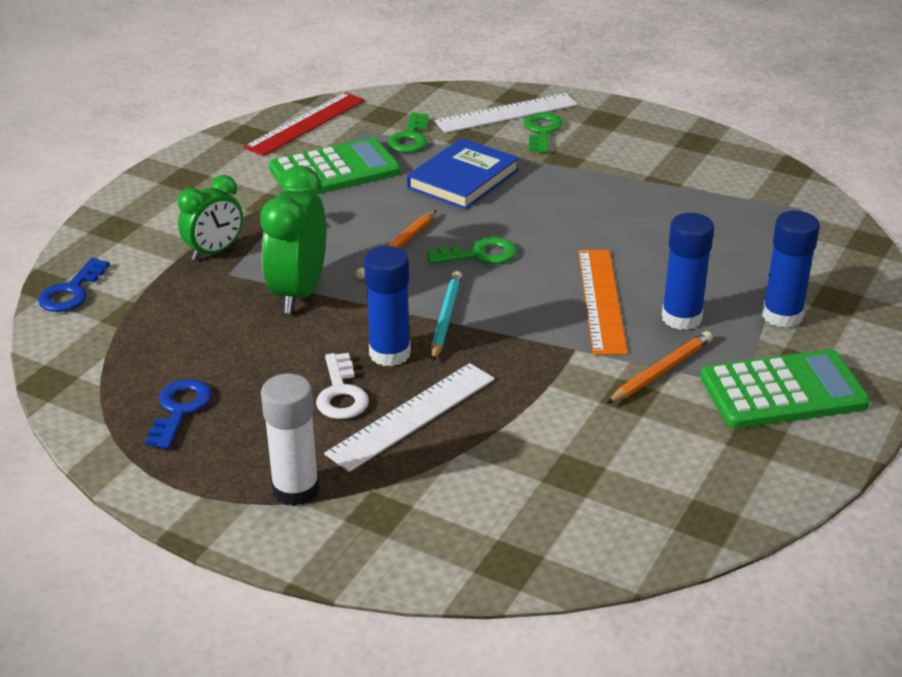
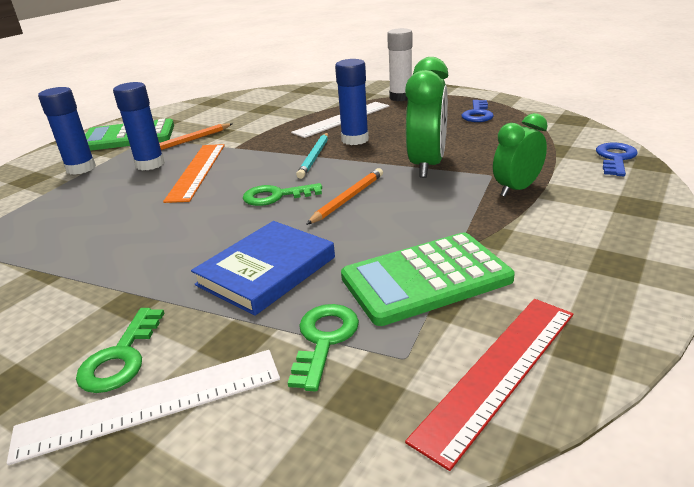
camera: 175 degrees left, 5 degrees down
(341, 393) = (384, 124): white key -> none

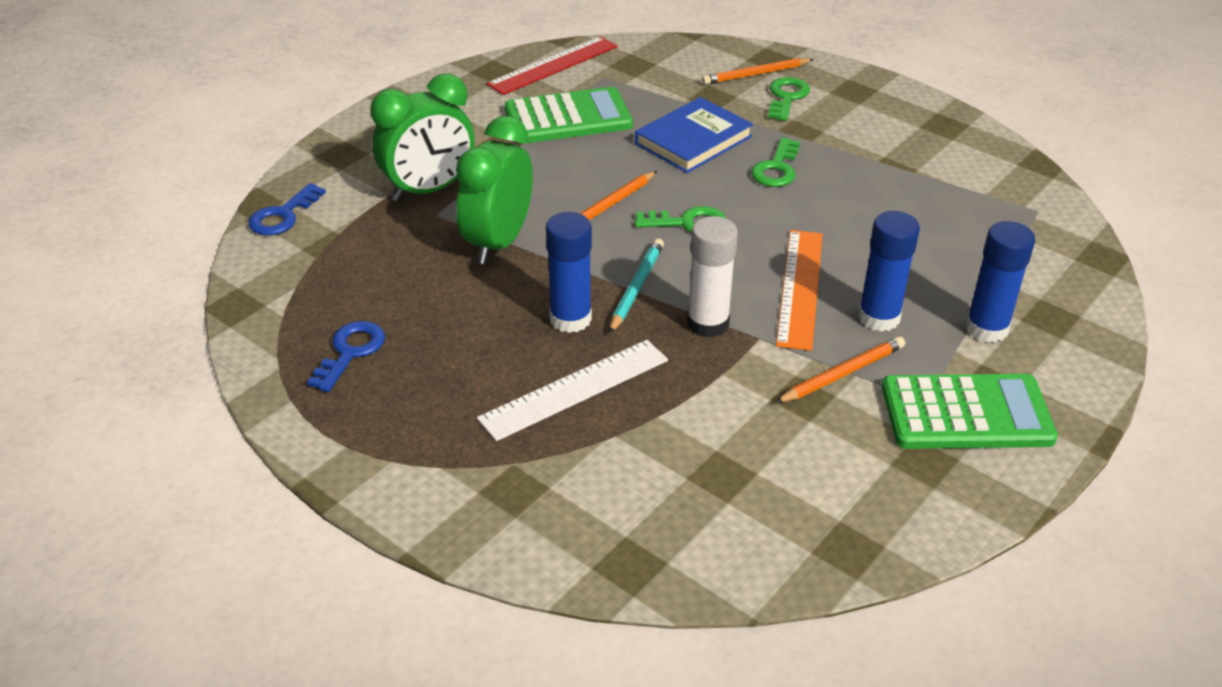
camera: 175 degrees left, 10 degrees up
(151, 403) = (755, 74): white ruler -> orange pencil
(324, 340) = (651, 91): green key -> green key (776, 168)
(401, 97) = (439, 453): white glue stick -> white glue stick (708, 323)
(516, 189) = (429, 190): green clock -> green clock, size x1.53

